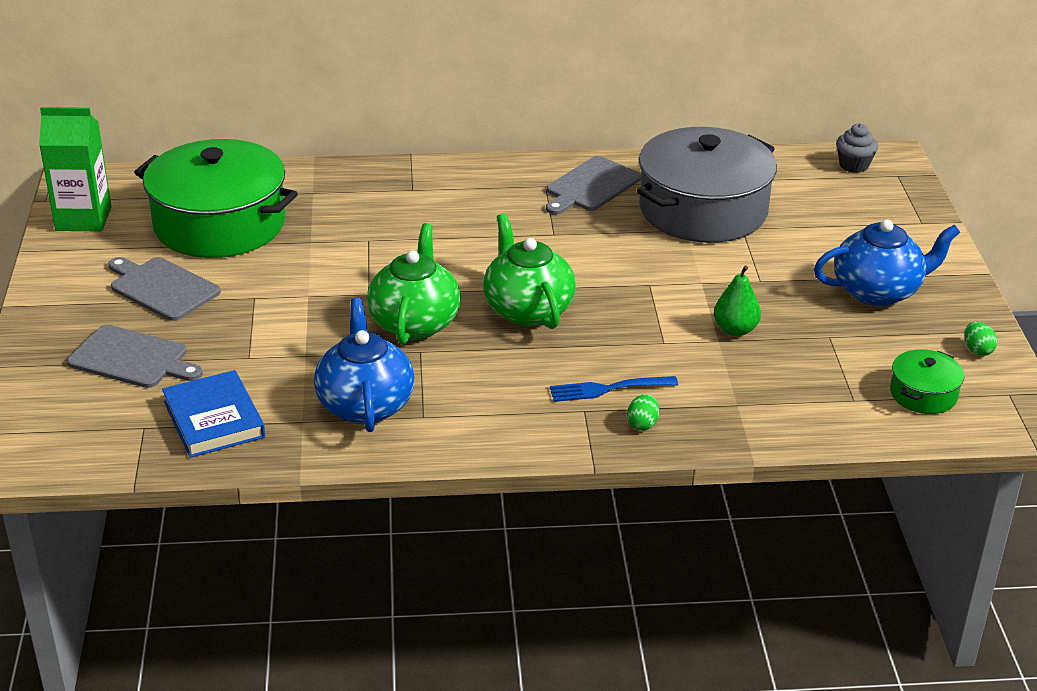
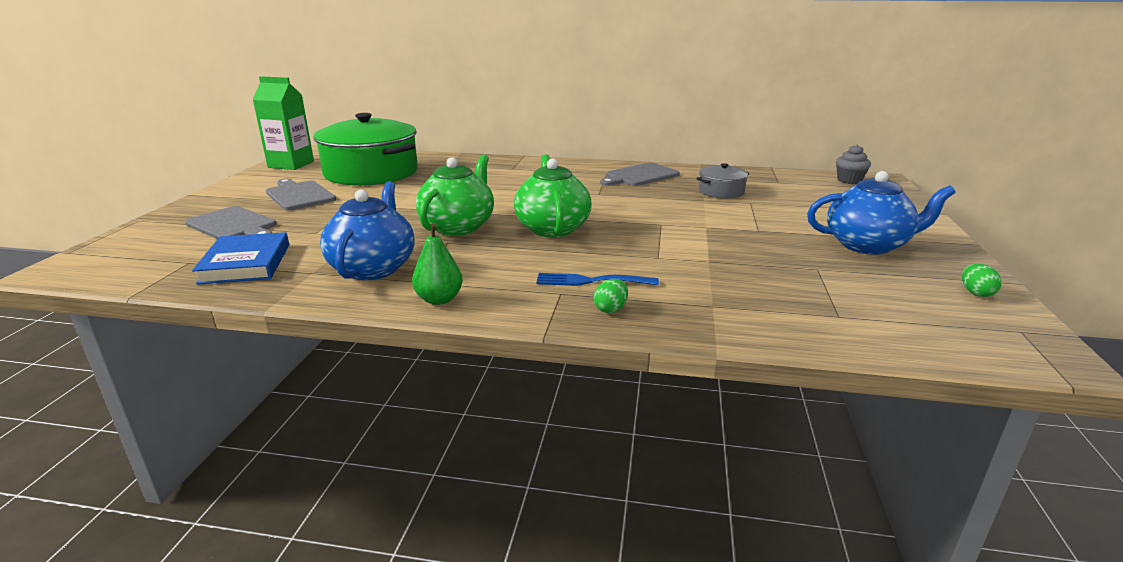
camera: 15 degrees right, 10 degrees down
(703, 210) = (721, 192): grey pot -> grey pot, size x0.45
(735, 330) = (727, 256): green pear -> green pear (439, 299)
(923, 394) = (918, 320): green pot -> none

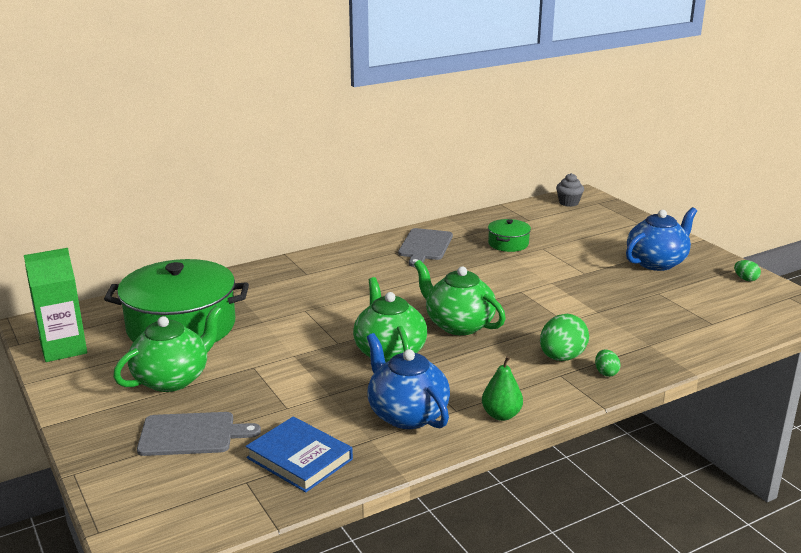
camera: 40 degrees left, 0 degrees up
(299, 195) = (172, 379): grey cutting board -> green teapot
(592, 281) = (562, 357): blue fork -> green egg
(721, 192) = (508, 244): grey pot -> green pot

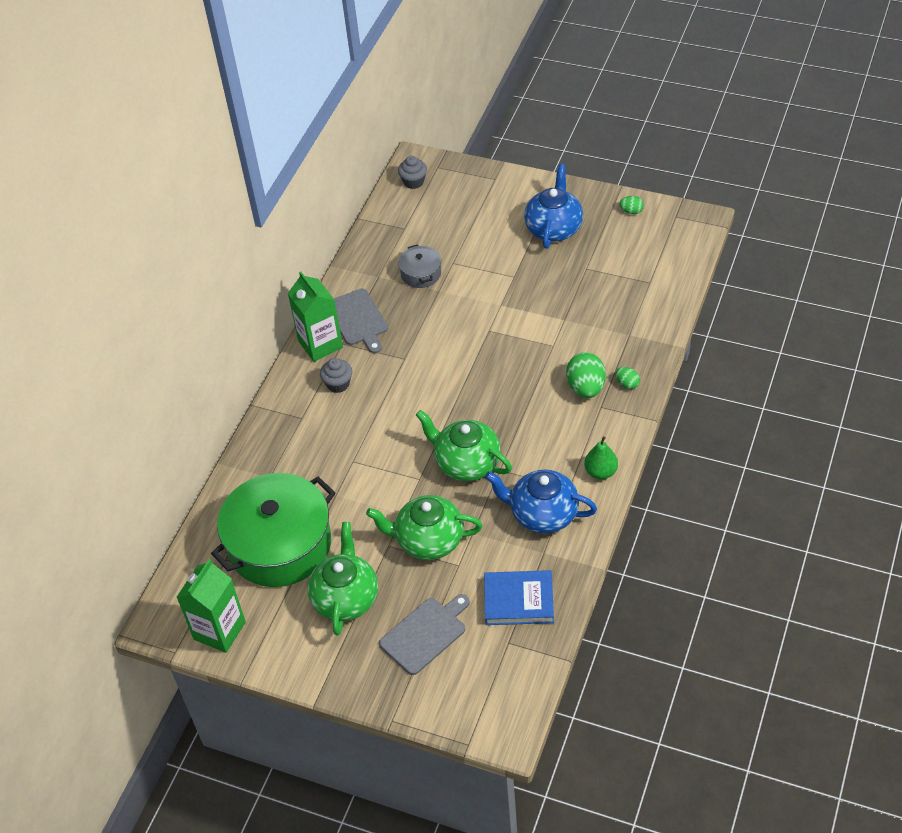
camera: 35 degrees left, 25 degrees up
(359, 269) = (338, 384): none -> grey cupcake
(378, 246) = (320, 344): none -> green carton
(458, 325) = (483, 400): green teapot -> green teapot (428, 540)
(508, 244) = (421, 273): green pot -> grey pot

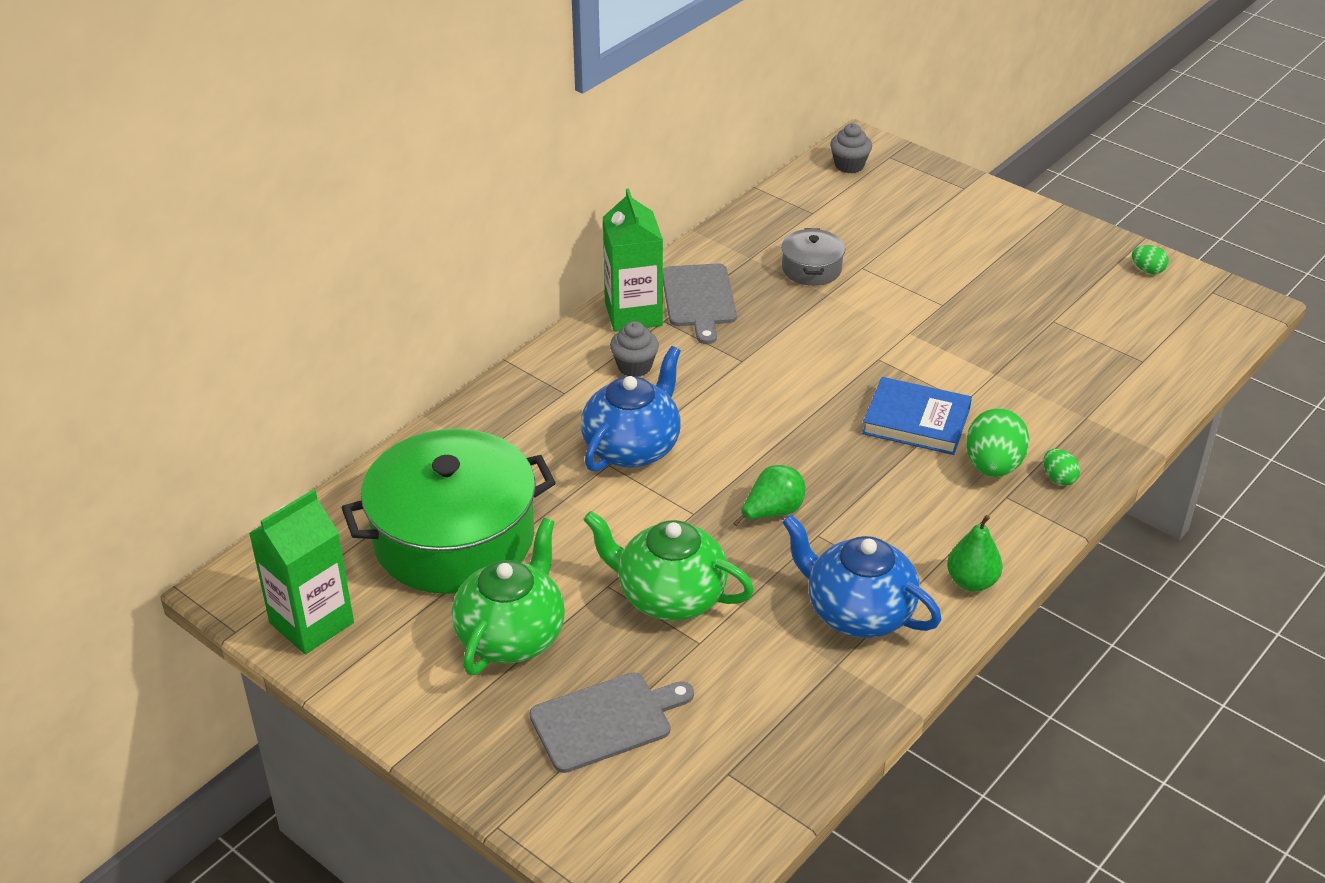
camera: 15 degrees right, 10 degrees down
(466, 463) = (772, 513): green teapot -> green pear
(518, 600) = (770, 719): blue book -> blue book (916, 421)
(554, 228) = (1024, 263): blue teapot -> blue teapot (632, 447)

